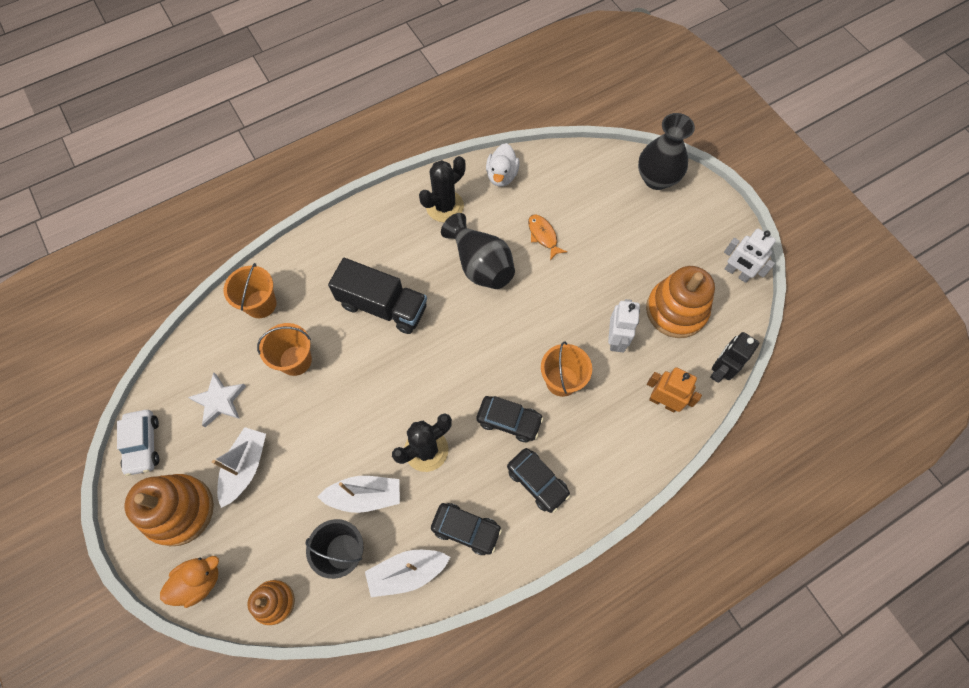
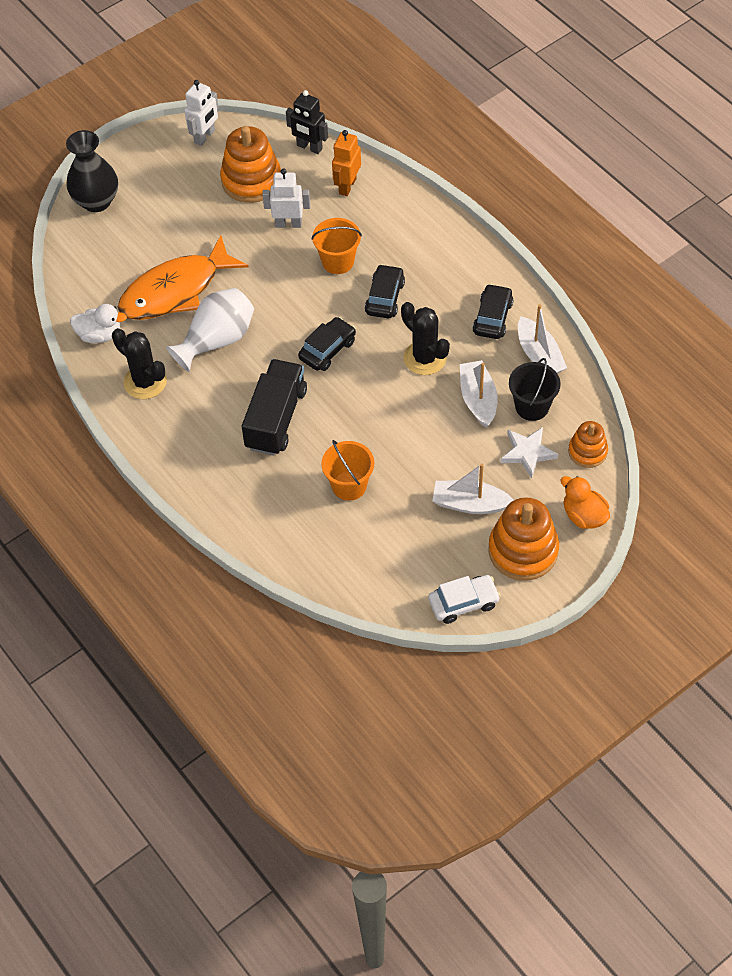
camera: 95 degrees left, 10 degrees down
(219, 401) = (404, 544): white star -> white star (527, 453)
(260, 304) = (287, 533): orange bucket -> none
(480, 265) = (216, 340): black vase -> white vase
(537, 482) = (439, 271): black car -> black car (327, 350)
(543, 236) = (176, 290): orange fish -> orange fish, size x2.37

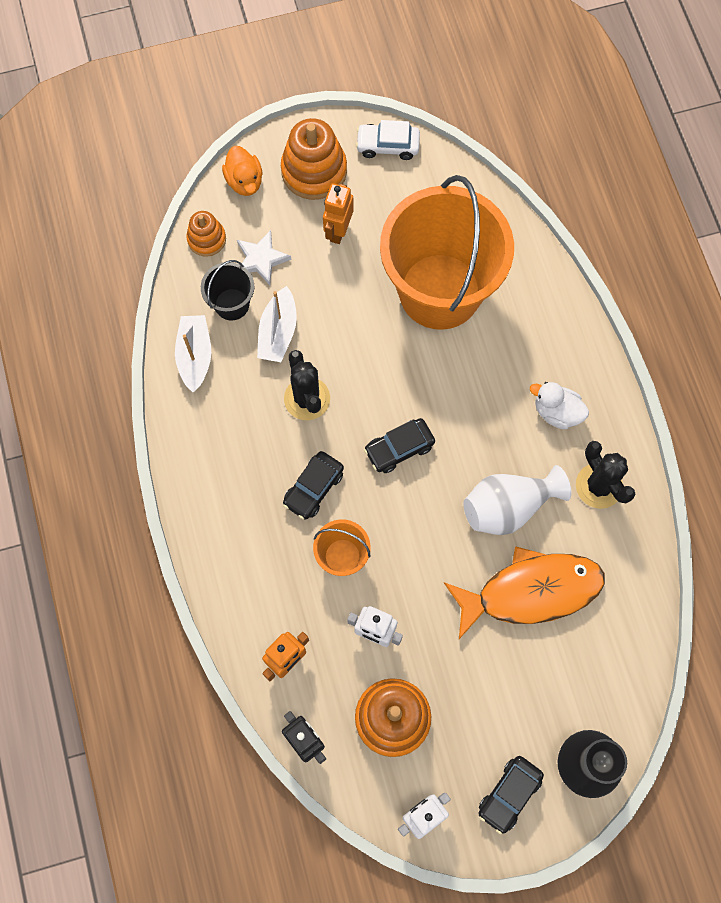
camera: 160 degrees left, 15 degrees up
(100, 335) = (630, 565): white duck -> white duck (556, 412)
(276, 419) = (481, 389): black truck -> none
(349, 485) = (440, 291): orange bucket -> orange bucket, size x2.39
(470, 504) = (338, 231): white boat -> orange robot
(492, 318) = (217, 418): black car -> black car (509, 794)

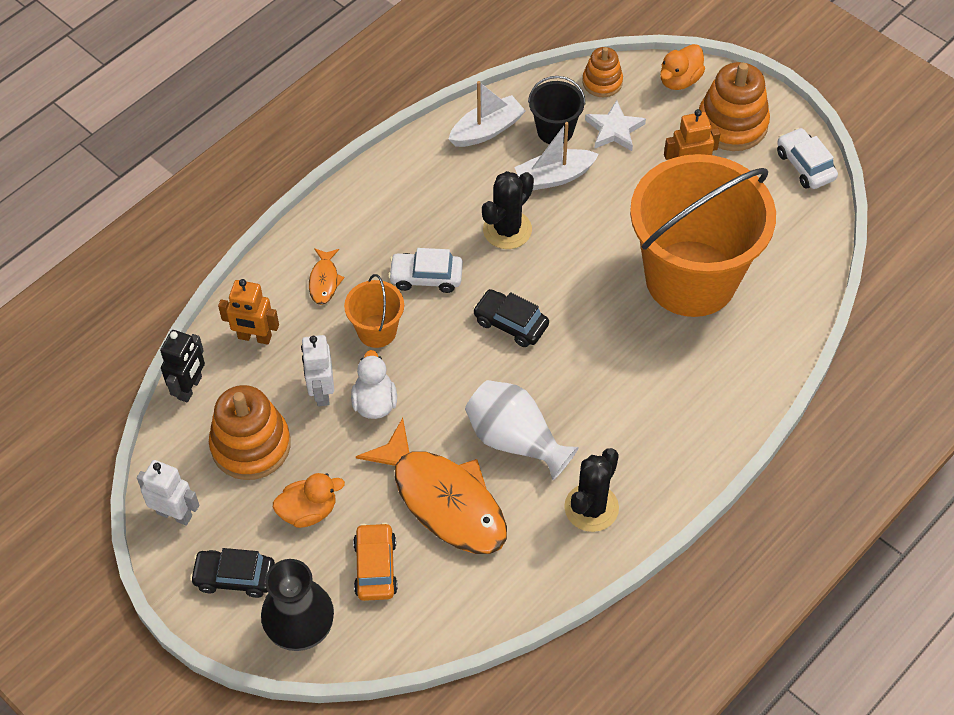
camera: 60 degrees right, 15 degrees down
(265, 572) = (324, 281): none -> orange fish
(313, 488) = (426, 277): black car -> white car
(481, 703) = (308, 511): none -> orange duck
(556, 412) = (641, 434): white duck -> white duck (374, 402)
(561, 677) = (375, 567): none -> orange car

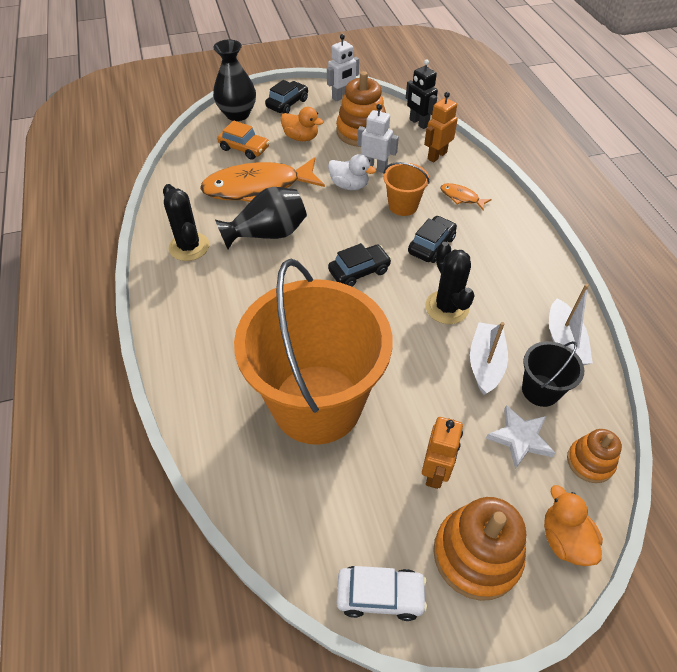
camera: 120 degrees right, 5 degrees down
(308, 511) = (301, 138): orange duck -> orange duck turned 75 degrees counterclockwise
(426, 277) = (431, 245): white car -> black car
(515, 440) = (268, 234): white vase -> black vase

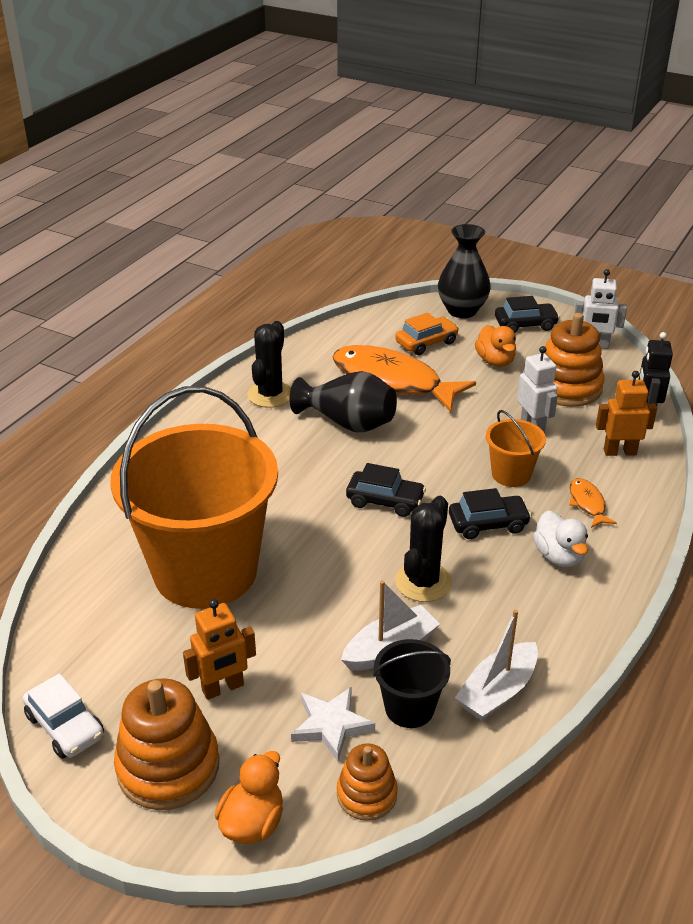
camera: 45 degrees right, 15 degrees down
(244, 148) = (426, 343): orange car -> orange car turned 105 degrees counterclockwise
(349, 185) = (482, 427): white duck -> white duck (558, 556)

